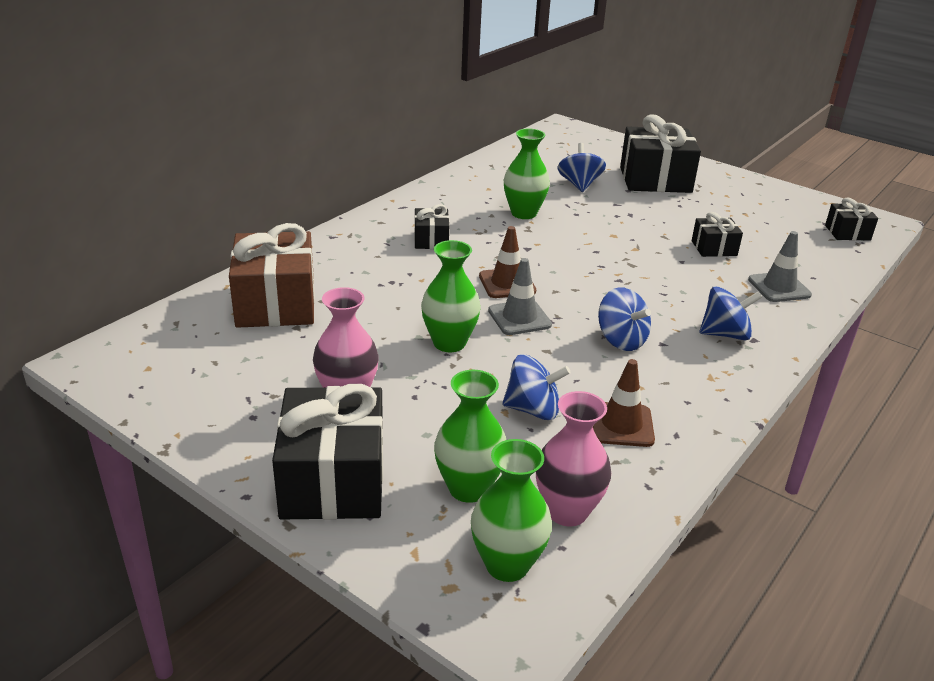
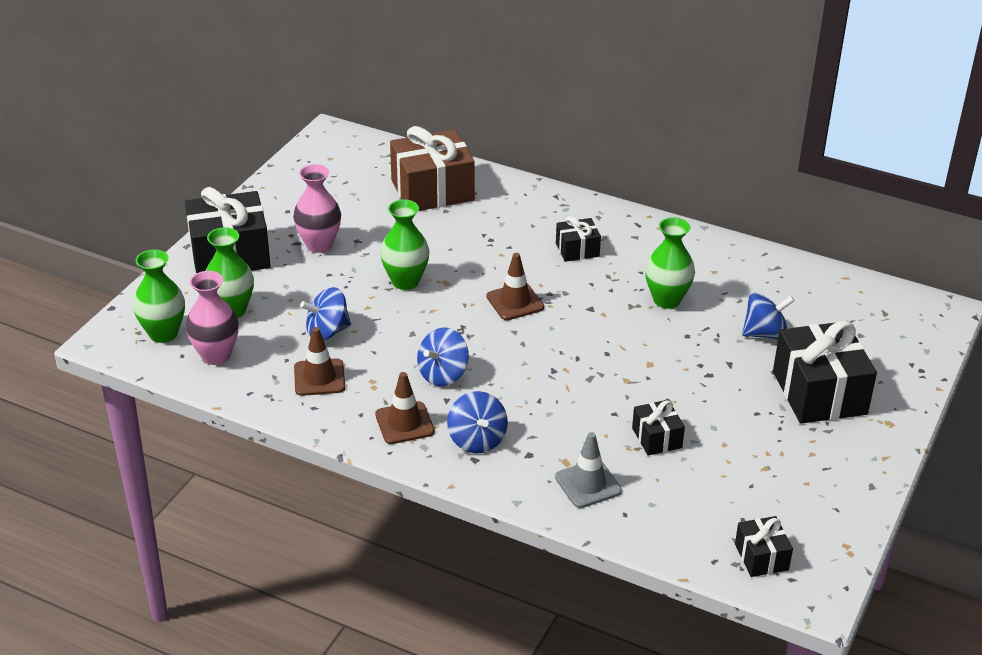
camera: 80 degrees right, 5 degrees up
(519, 318) = (458, 314): grey traffic cone -> none
(533, 409) = (327, 332): blue spinning top -> blue spinning top turned 75 degrees clockwise
(702, 374) = (404, 423): none -> brown traffic cone

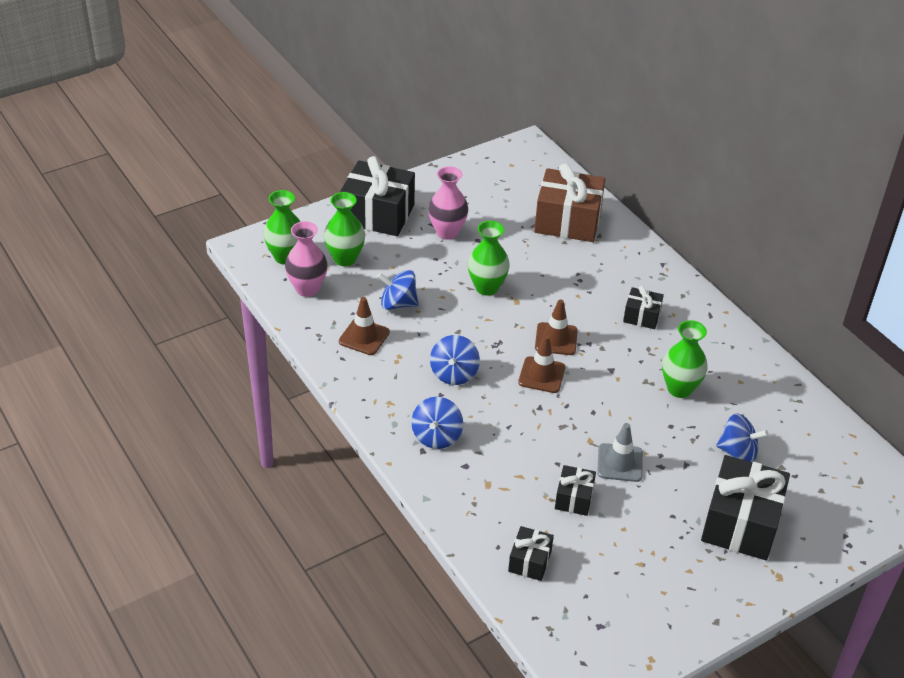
camera: 30 degrees right, 5 degrees up
(404, 423) = (395, 399): brown traffic cone -> brown traffic cone (541, 375)
(443, 374) = (454, 373): blue spinning top -> blue spinning top turned 60 degrees counterclockwise
(588, 484) = (490, 510): grey traffic cone -> grey traffic cone (620, 463)
(761, 557) = (574, 633): black gift -> black gift (530, 561)

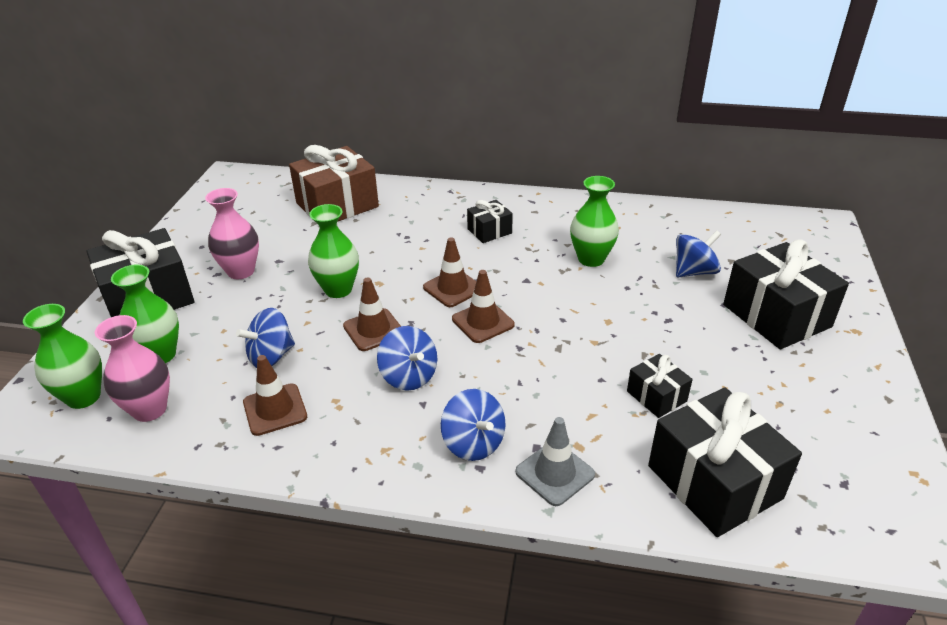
camera: 45 degrees left, 5 degrees down
(472, 330) = (373, 330): none -> brown traffic cone
(530, 561) = (714, 482): black gift -> black gift, size x1.97
(620, 463) = (640, 340): grey traffic cone -> grey traffic cone (555, 473)

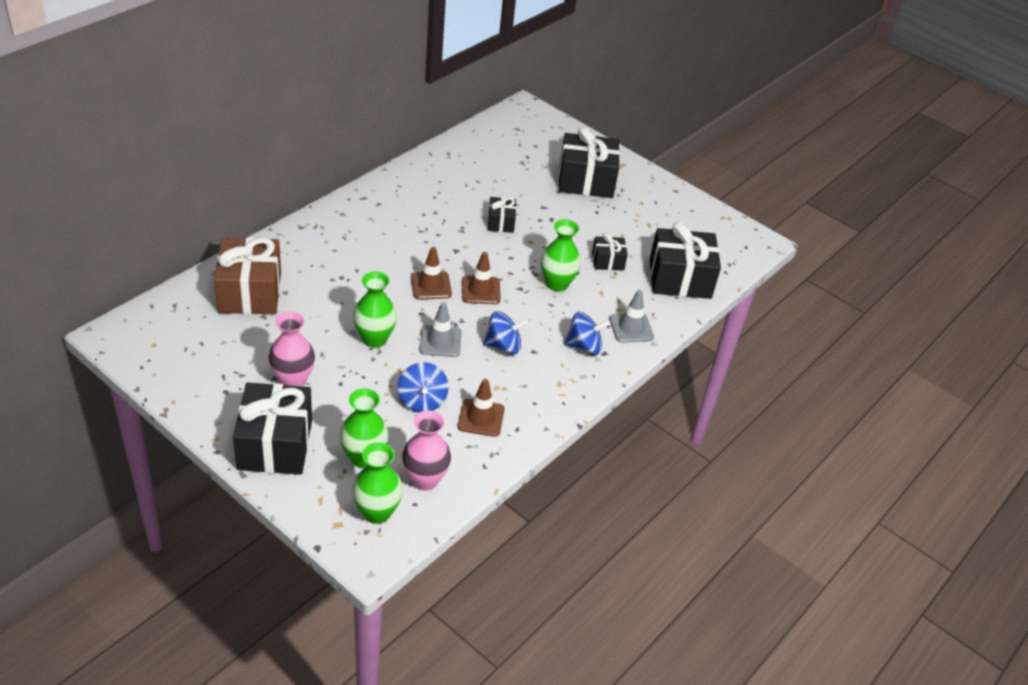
camera: 65 degrees left, 5 degrees up
(373, 330) = (440, 341): brown traffic cone -> grey traffic cone
(489, 231) = (380, 236): black gift -> black gift (500, 222)
(591, 259) = (462, 212): green vase -> green vase (557, 284)
(694, 272) = (518, 182): blue spinning top -> none

